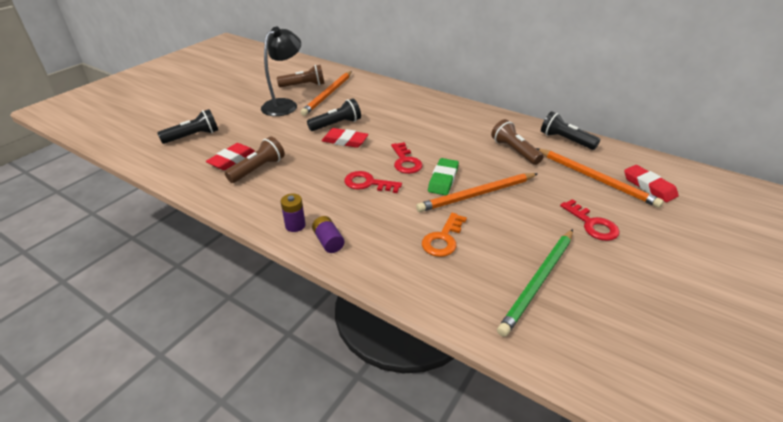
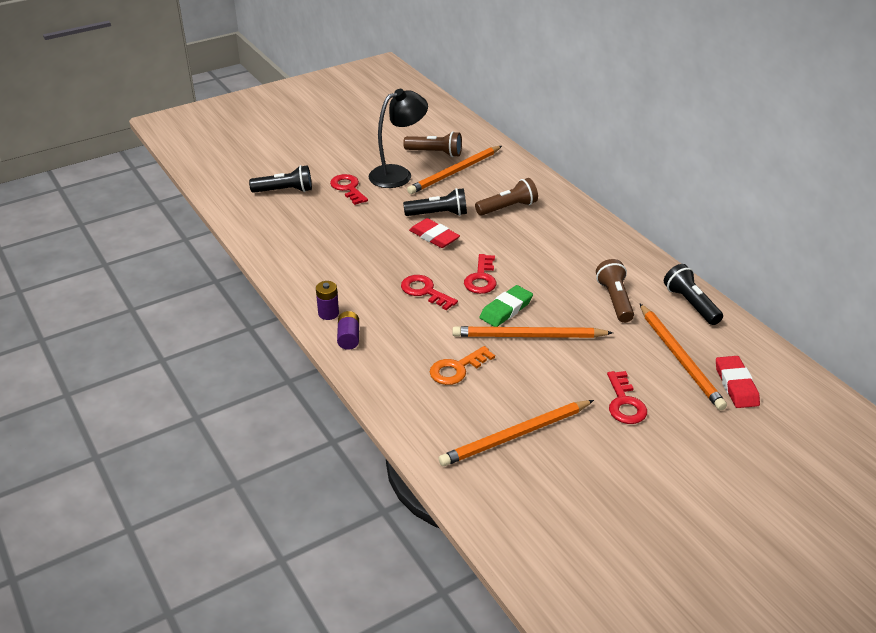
camera: 25 degrees right, 0 degrees up
(232, 159) = (308, 228): red eraser -> none
(249, 123) = (348, 188): none -> red key
(258, 169) = (327, 245): brown flashlight -> brown flashlight (508, 208)
(538, 282) = (515, 435): green pencil -> orange pencil

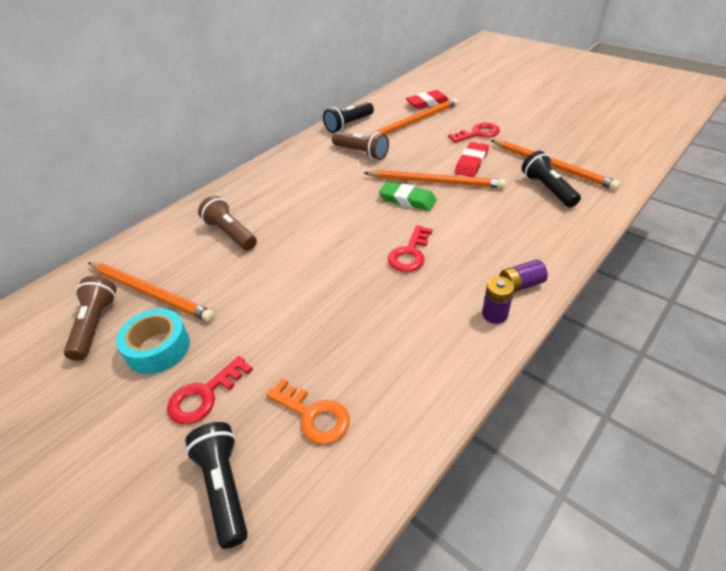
camera: 105 degrees left, 5 degrees up
(398, 174) = (158, 348): black lamp -> turquoise tape
(434, 236) = (305, 273): red eraser -> red eraser (471, 163)
(438, 214) = (256, 282): black flashlight -> black flashlight (547, 189)
(457, 369) = (506, 207): orange key -> orange key (313, 415)
(481, 278) = (368, 223): red key -> none
(528, 336) = (435, 182): orange pencil -> orange pencil turned 60 degrees counterclockwise
(615, 300) = (361, 153): brown flashlight -> brown flashlight turned 120 degrees counterclockwise

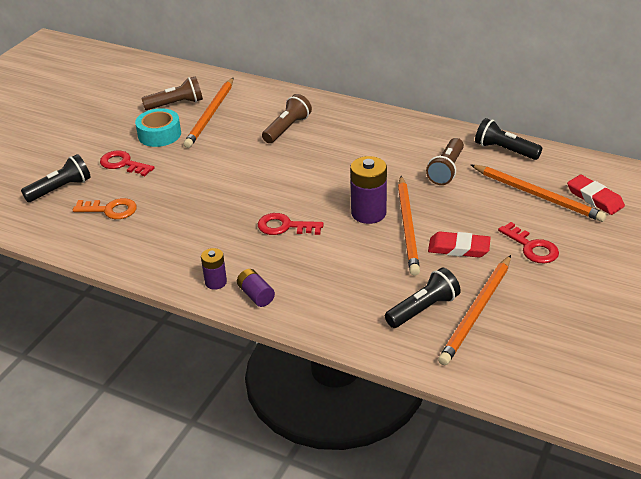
camera: 75 degrees right, 5 degrees down
(313, 415) = (110, 210): orange key -> orange key turned 105 degrees counterclockwise
(407, 200) = (368, 213): green eraser -> purple battery

